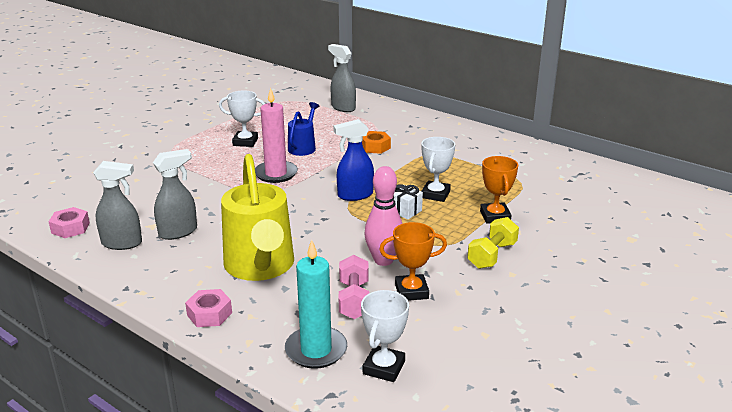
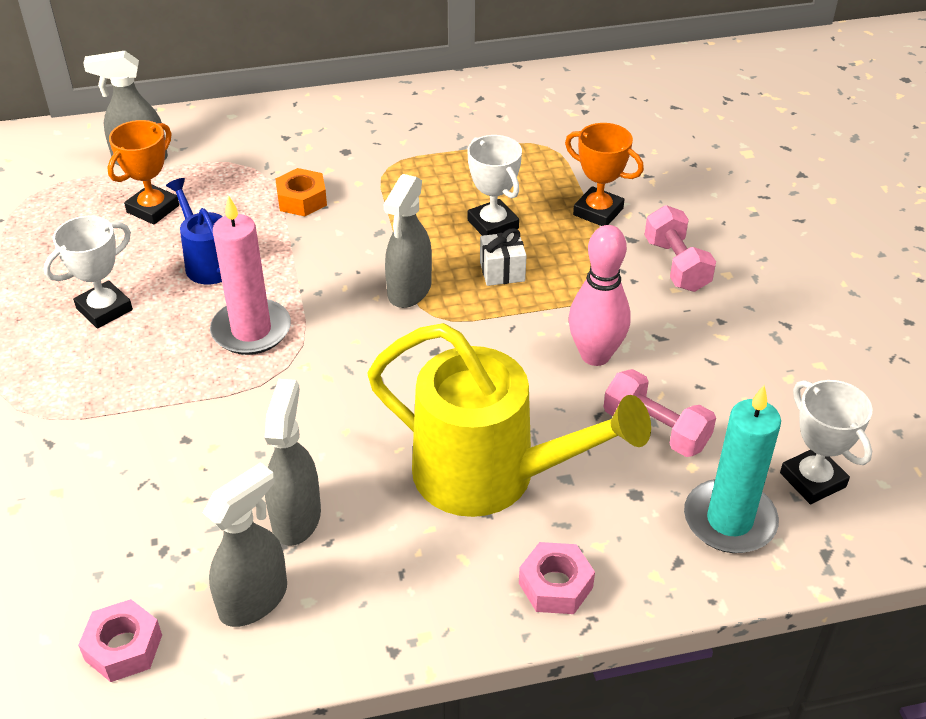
camera: 50 degrees left, 15 degrees up
(355, 195) = (409, 291): blue spray bottle -> grey spray bottle
(411, 291) = (685, 371): orange trophy -> orange trophy (153, 209)
(492, 255) = (676, 265): yellow dumbbell -> pink dumbbell

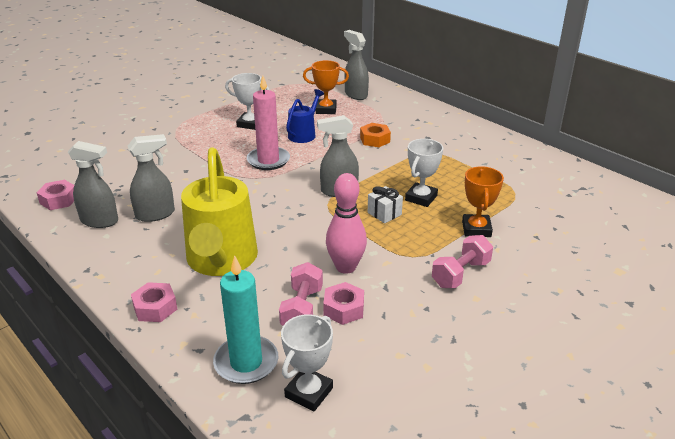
camera: 60 degrees right, 10 degrees down
(679, 391) = (343, 309): none -> pink nut

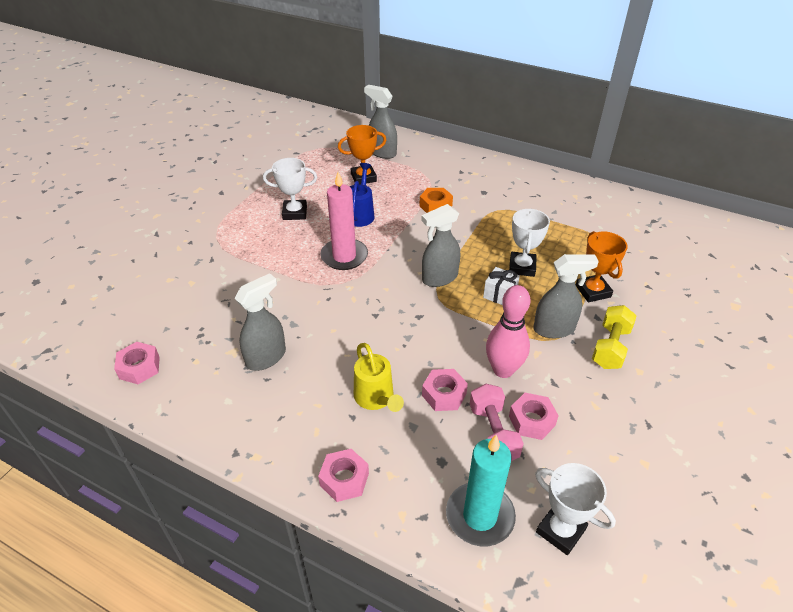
camera: 20 degrees left, 10 degrees up
(100, 221) = (208, 383): grey spray bottle -> grey spray bottle (554, 329)
(221, 261) = (376, 399): yellow watering can -> yellow watering can, size x0.51
(280, 272) = (444, 394): none -> pink nut
(309, 392) = (560, 530): white trophy -> white trophy turned 60 degrees counterclockwise
(460, 274) = (610, 347): pink dumbbell -> yellow dumbbell

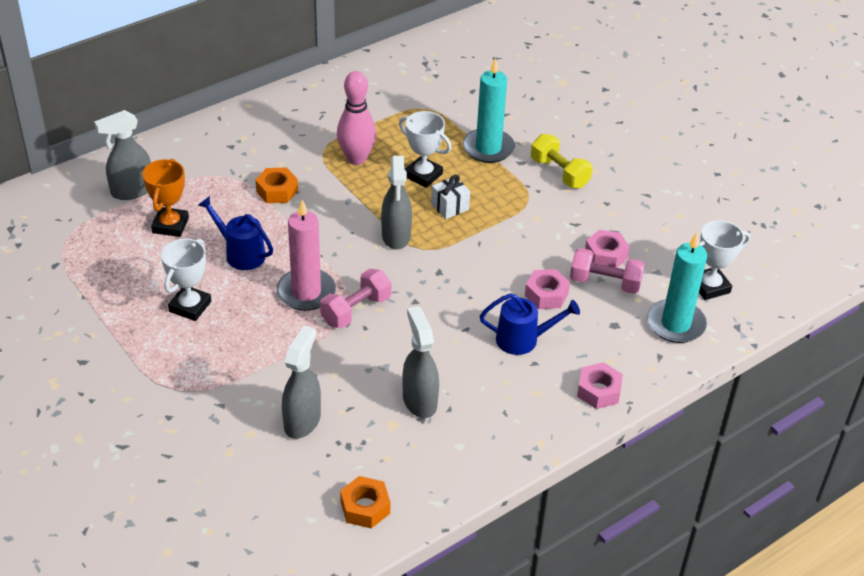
camera: 65 degrees left, 0 degrees up
(139, 367) = (365, 507): pink nut -> orange nut
(343, 287) = (356, 310): none -> pink dumbbell
(376, 399) = (524, 339): yellow watering can -> blue watering can
(503, 370) = (542, 246): pink bowling pin -> pink bowling pin (356, 158)
(554, 329) = (517, 194): grey spray bottle -> grey spray bottle (302, 421)
(593, 291) = (488, 148): orange trophy -> turquoise candle

